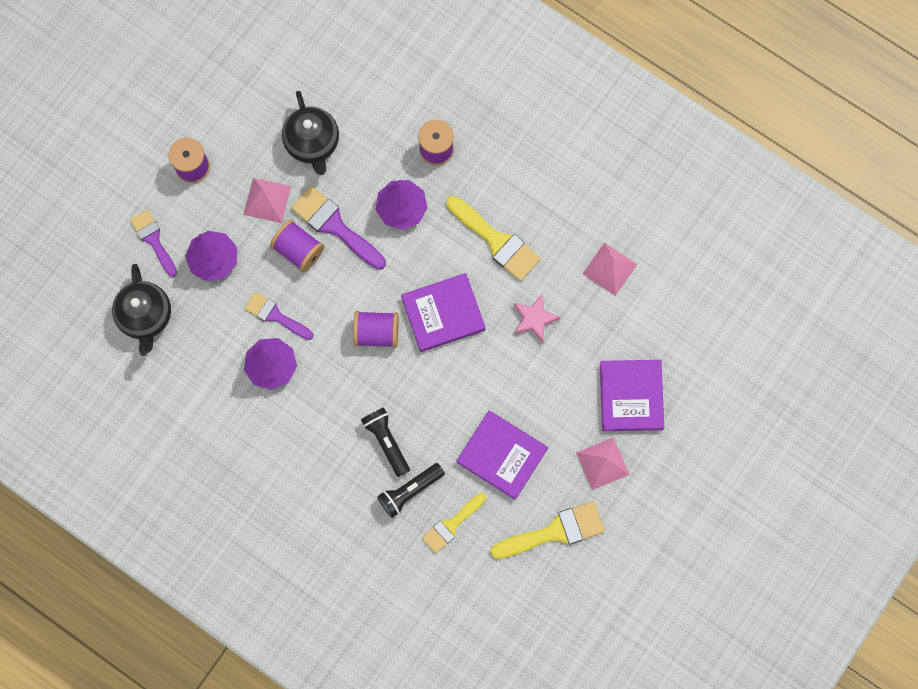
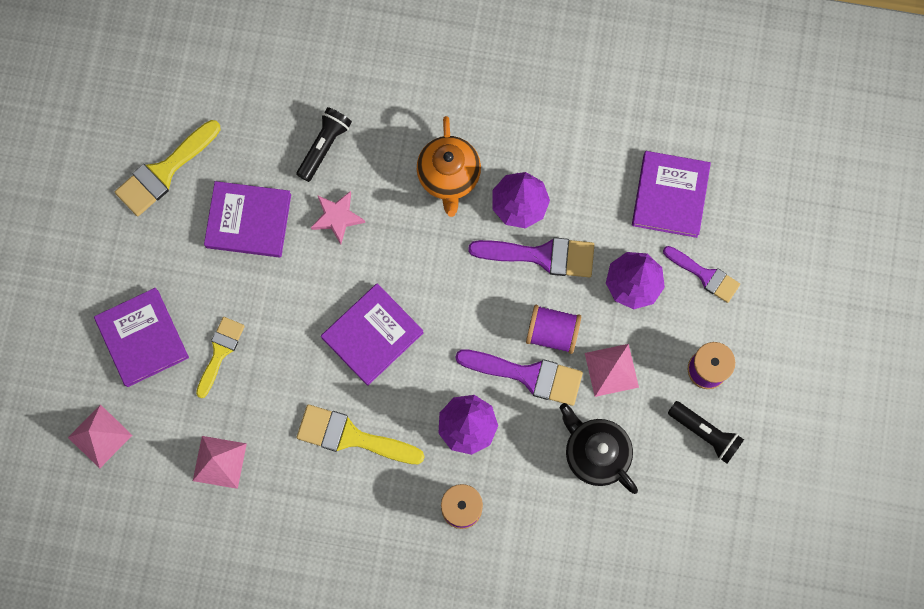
camera: 155 degrees right, 0 degrees up
(146, 316) = (670, 195): black teapot -> purple book
(275, 315) = (541, 255): purple brush -> purple brush, size x1.51
(318, 416) = (449, 177): none -> orange teapot
(376, 333) = (431, 284): purple spool -> none
(386, 442) = (369, 183): black flashlight -> black flashlight (705, 433)
(451, 525) = (268, 133): yellow brush -> yellow brush (220, 352)
(534, 319) = (275, 372): pink star -> pink star (337, 217)
(602, 463) = (144, 258): pink pyramid -> pink pyramid (100, 436)

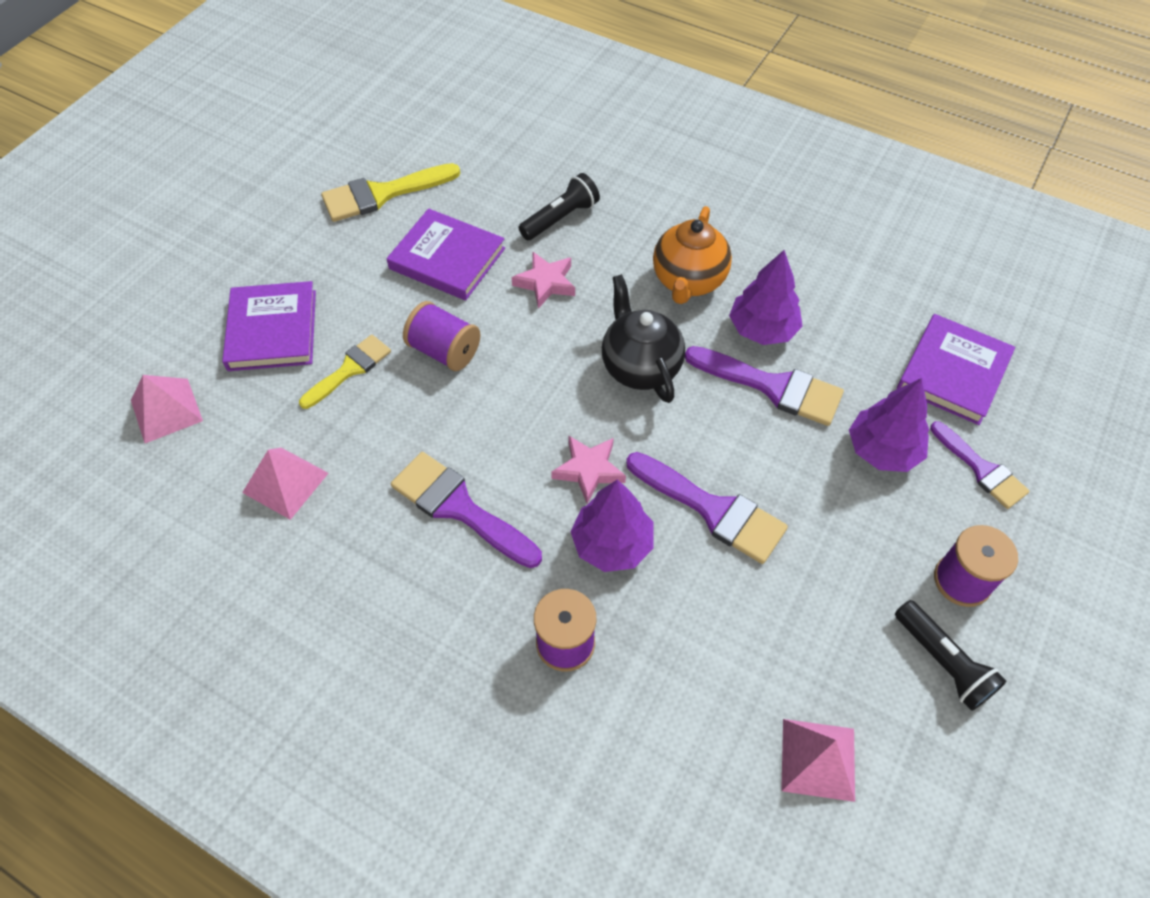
camera: 20 degrees right, 20 degrees down
(351, 437) = (459, 507): yellow brush -> purple brush
(372, 335) = (534, 406): purple book -> none
(431, 374) = (589, 470): none -> pink star
(552, 332) = (760, 472): purple spool -> purple spool (444, 351)
(595, 453) = (776, 635): black teapot -> black teapot (640, 367)
(611, 370) = (827, 539): pink pyramid -> pink pyramid (818, 759)

